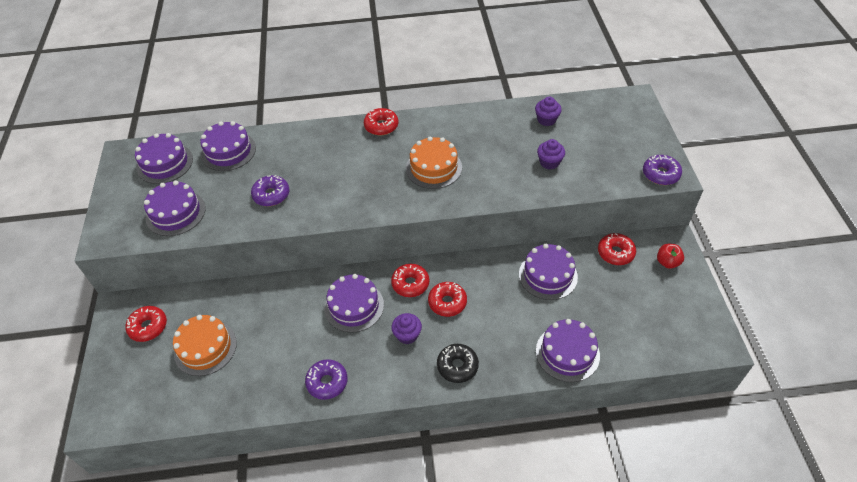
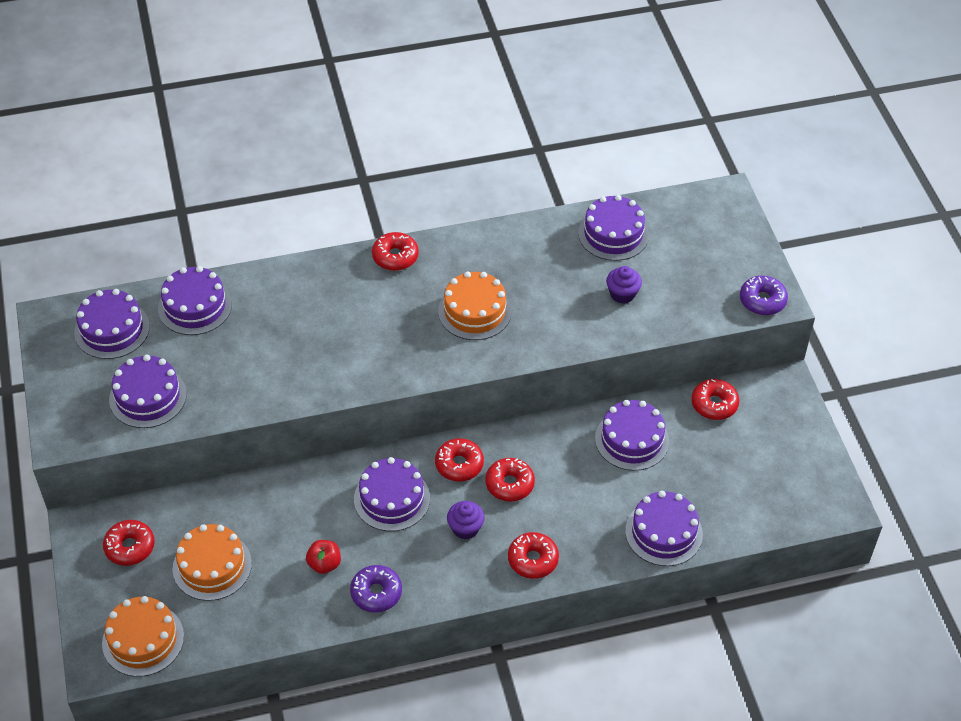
camera: 10 degrees left, 0 degrees up
(136, 403) = (143, 639): none -> orange cake
(271, 195) = (269, 363): purple donut -> none
(457, 366) = (533, 560): black donut -> red donut
(546, 120) = (613, 234): purple cupcake -> purple cake
(667, 262) = (779, 411): red apple -> red apple (324, 564)

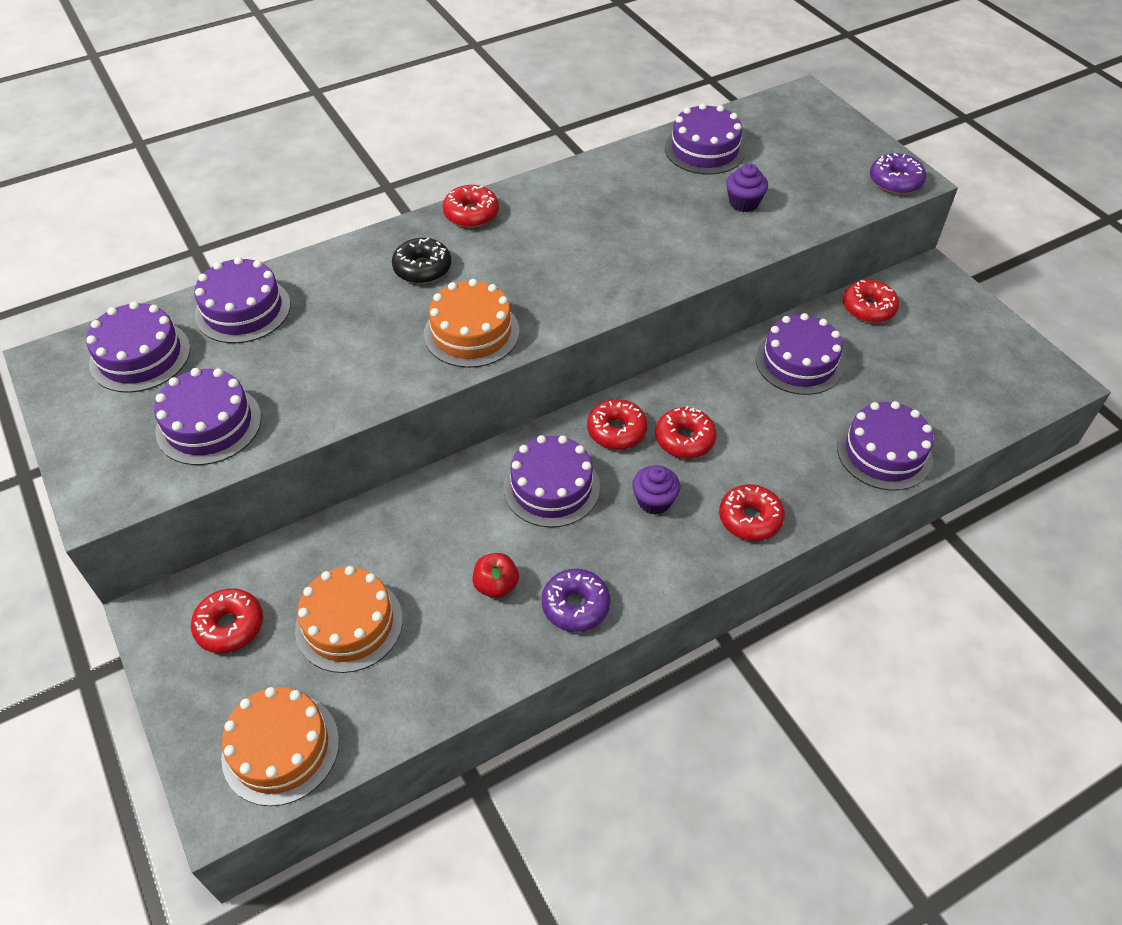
camera: 15 degrees left, 0 degrees up
(340, 299) = (422, 268): none -> black donut
(474, 311) = (586, 250): orange cake -> orange cake (471, 332)

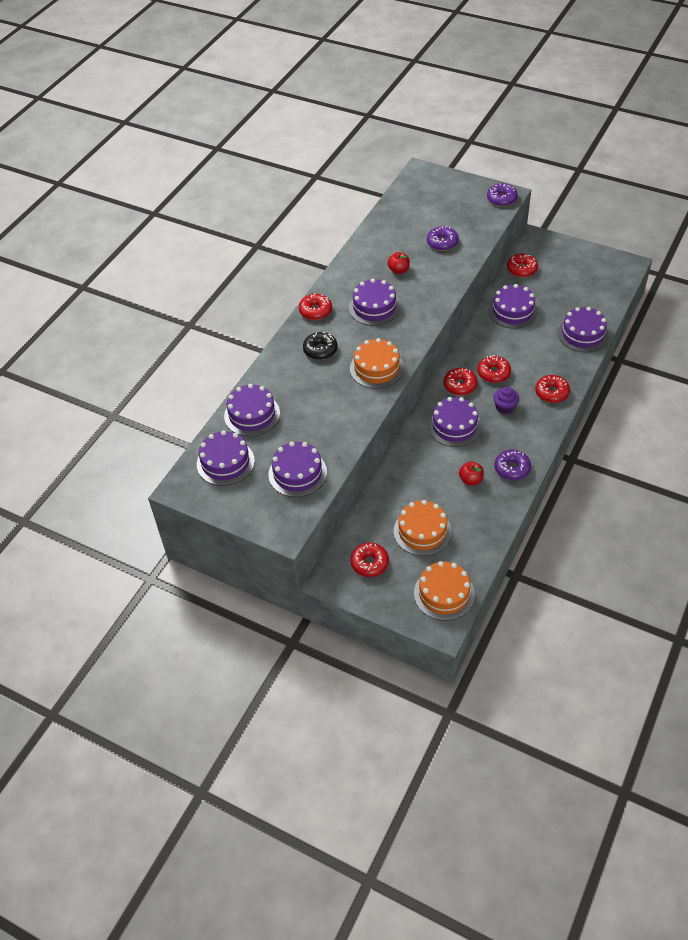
camera: 30 degrees left, 0 degrees up
(642, 212) = (398, 270): none -> red apple
(705, 149) = (398, 223): purple cake -> purple cake (374, 307)
(743, 203) = (442, 243): purple cupcake -> purple donut

